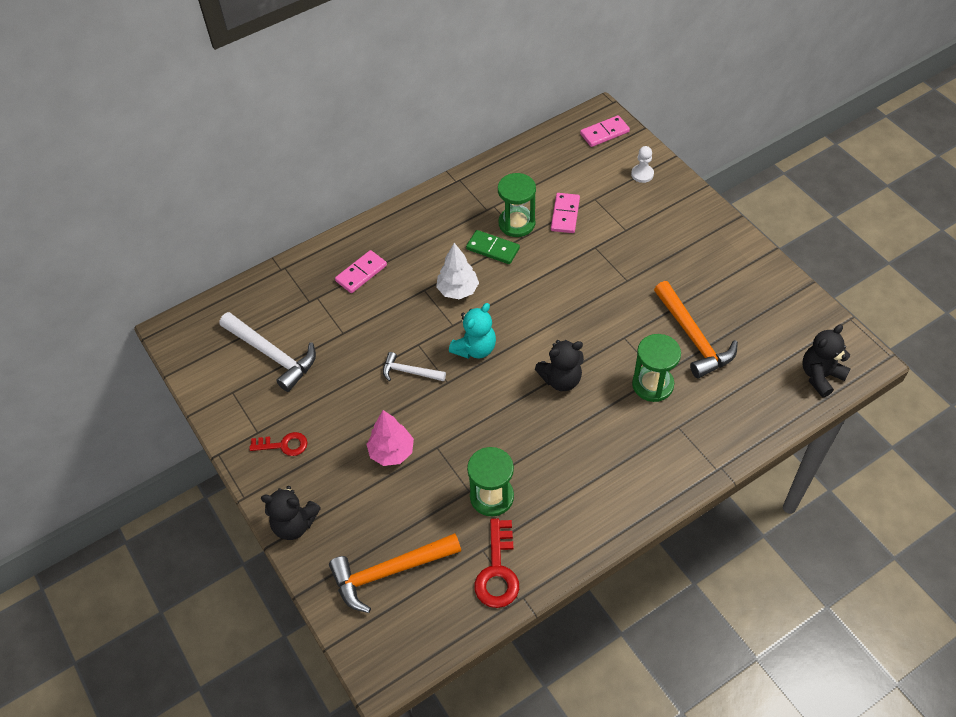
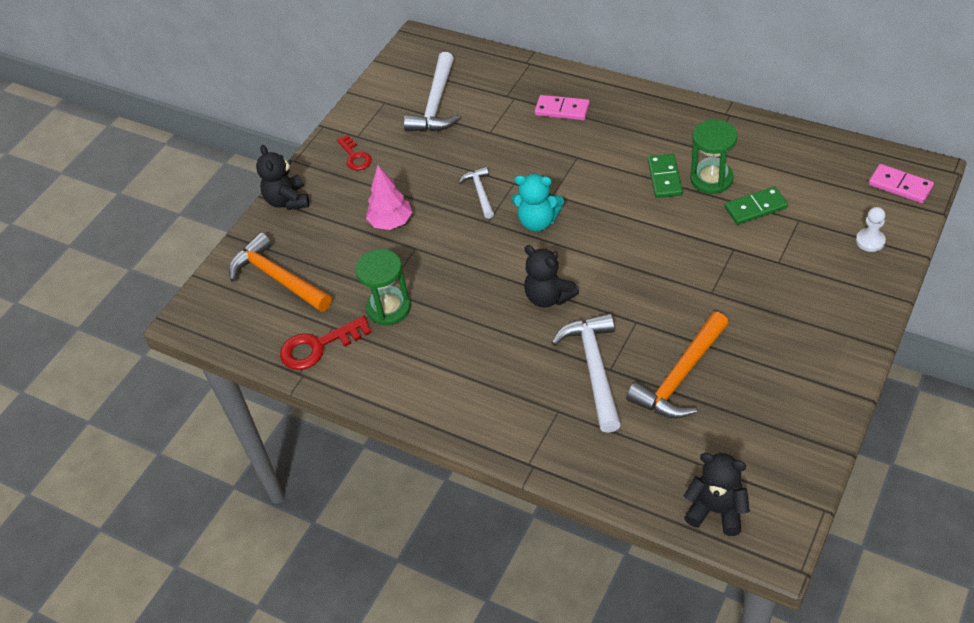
camera: 65 degrees right, 5 degrees down
(458, 290) = (595, 179): white tree -> none
(565, 214) = (755, 208): pink domino -> green domino
(652, 384) = (594, 369): green hourglass -> white hammer

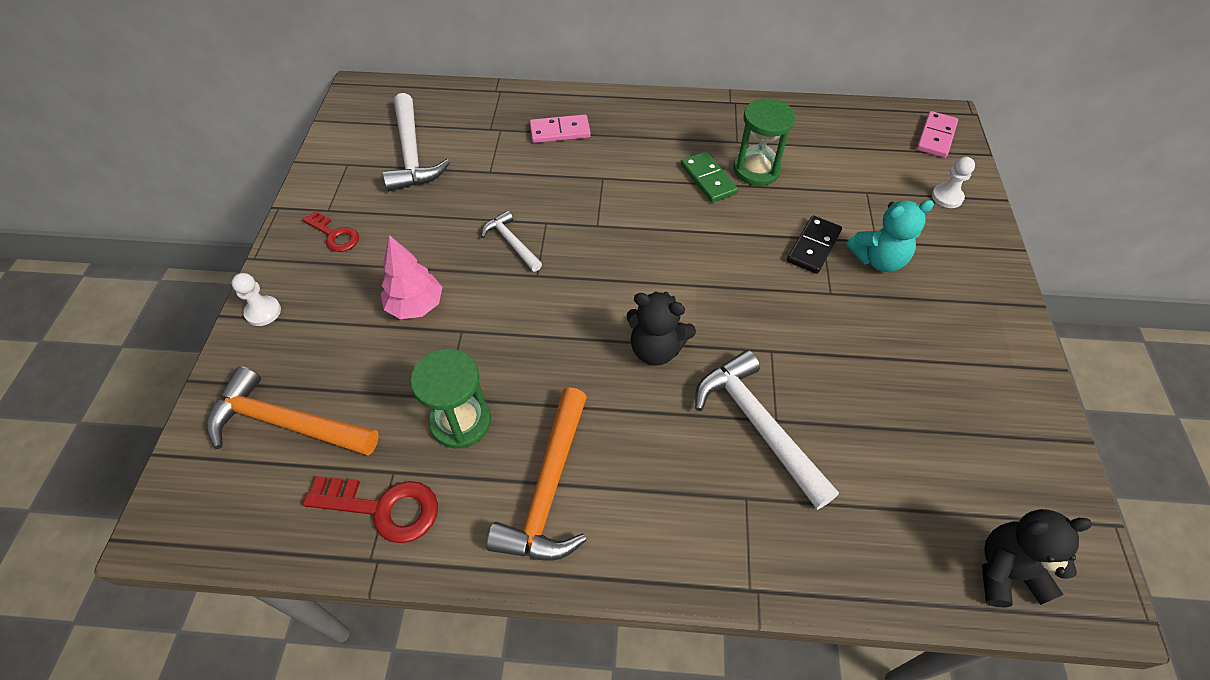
camera: 30 degrees left, 5 degrees up
(287, 201) = (263, 312): black teddy bear -> white pawn
(318, 346) = (383, 508): red key -> red key turned 120 degrees counterclockwise
(538, 222) = (596, 261): turquoise teddy bear -> turquoise teddy bear (878, 259)
(680, 376) = (859, 404): orange hammer -> orange hammer (548, 488)
(720, 253) = (813, 247): none -> black domino
(755, 208) = (818, 189): green domino -> none
(900, 186) = (936, 137): pink domino -> pink domino turned 75 degrees counterclockwise

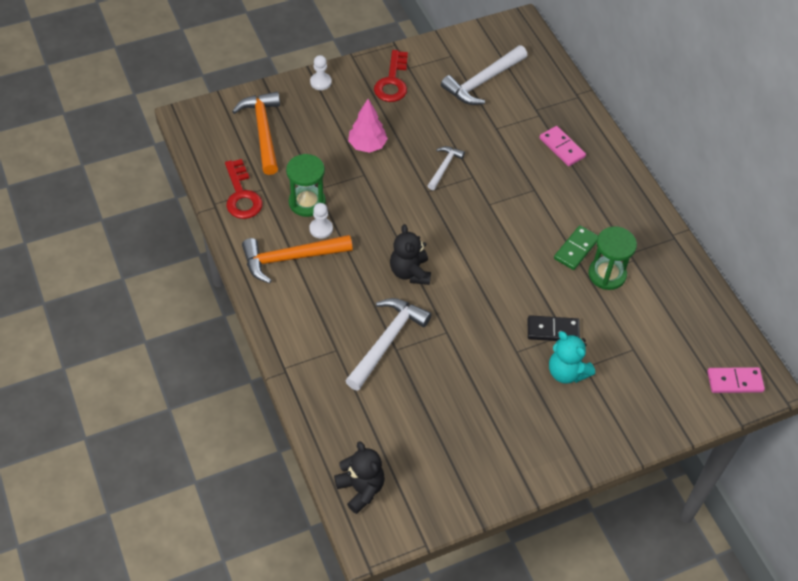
camera: 60 degrees right, 0 degrees up
(334, 235) = (392, 81): red key -> red key, size x1.52
(947, 197) = (665, 402): white pawn -> white pawn (321, 229)

